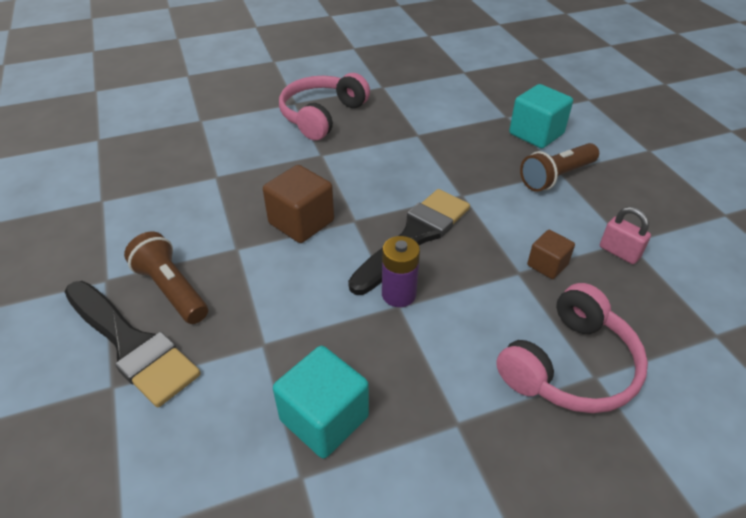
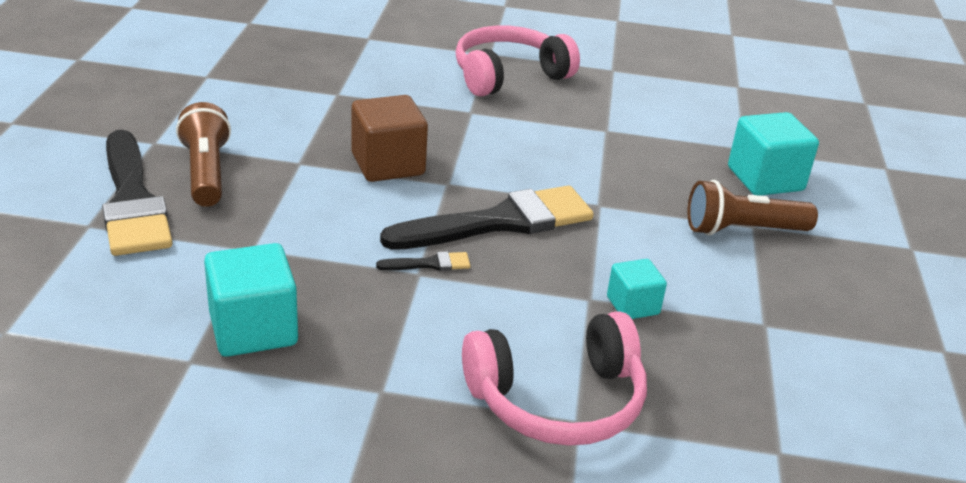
camera: 25 degrees right, 10 degrees down
(398, 294) = (429, 264): purple battery -> black brush
(547, 265) = (633, 305): brown cube -> turquoise cube
(619, 252) = (741, 329): pink padlock -> none

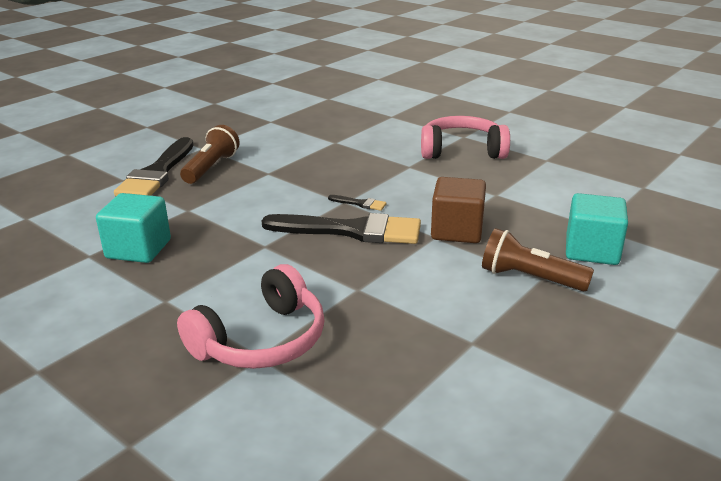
camera: 35 degrees right, 5 degrees down
(388, 164) = (319, 184): brown cube -> brown cube (457, 231)
(429, 264) = (277, 242): black brush -> black brush (360, 203)
(558, 400) = (261, 340): pink headphones -> pink headphones turned 60 degrees counterclockwise
(633, 305) = (383, 302): turquoise cube -> none

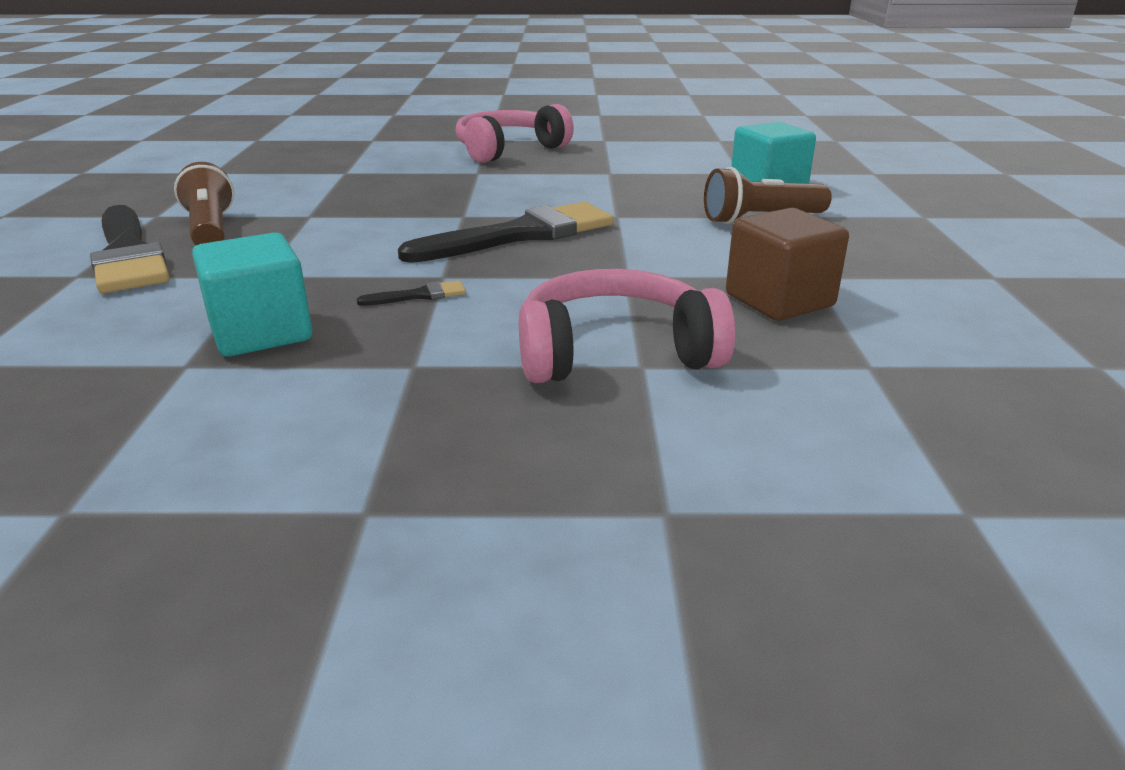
camera: 40 degrees left, 0 degrees up
(261, 340) = (615, 352): pink headphones -> pink headphones turned 105 degrees counterclockwise
(360, 203) = (484, 212): black brush -> black brush (419, 295)
(457, 231) = (628, 206): brown cube -> brown cube (779, 300)

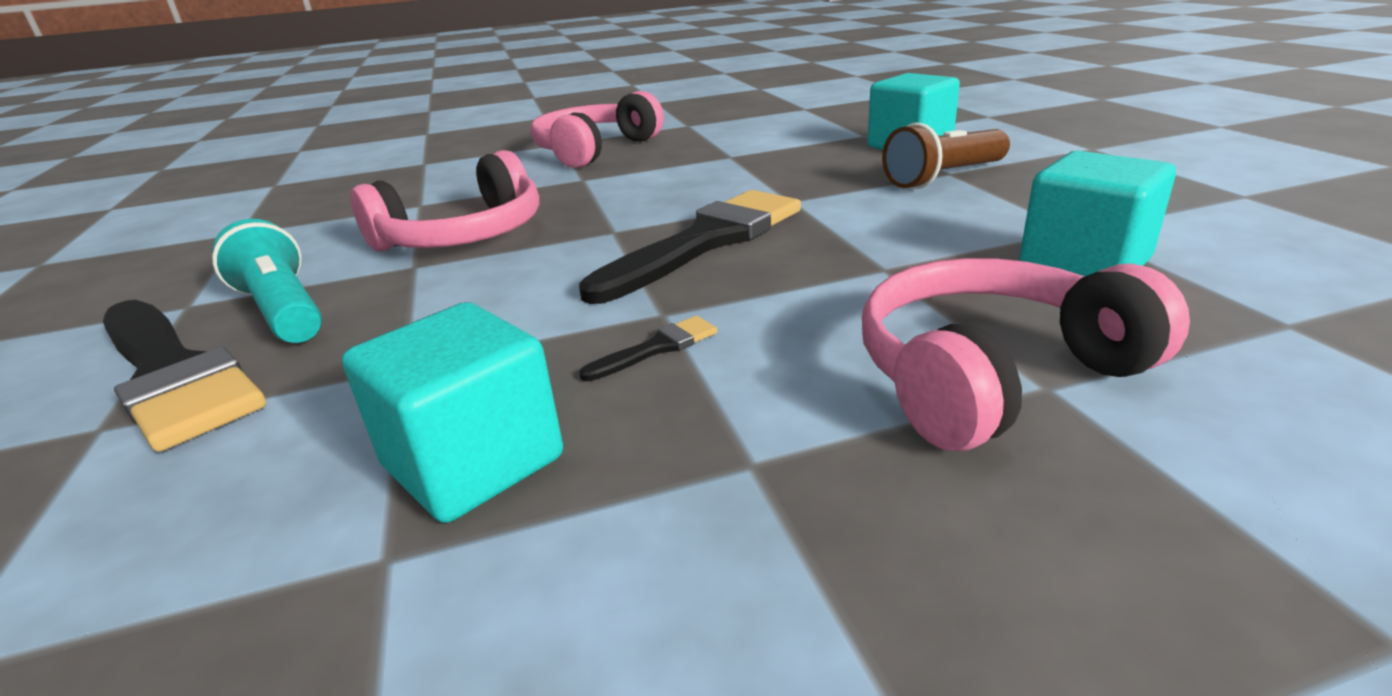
camera: 15 degrees left, 0 degrees up
(210, 230) = (283, 311): brown flashlight -> turquoise flashlight
(357, 201) = (464, 236): none -> pink headphones
(779, 300) = (1084, 264): brown cube -> turquoise cube

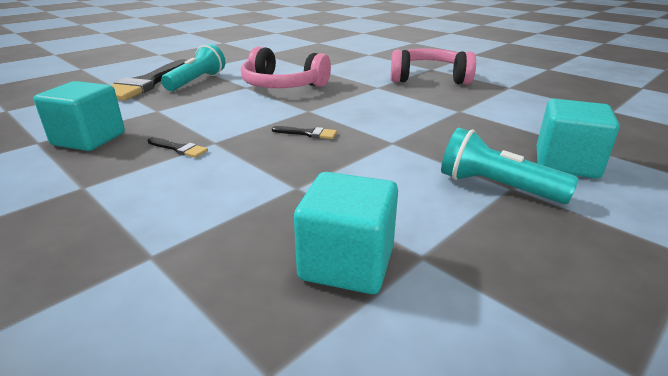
camera: 60 degrees right, 0 degrees up
(706, 241) = (308, 133): black brush -> black brush, size x0.40
(944, 177) = (496, 187): brown flashlight -> turquoise flashlight
(991, 374) = (163, 237): pink headphones -> none

